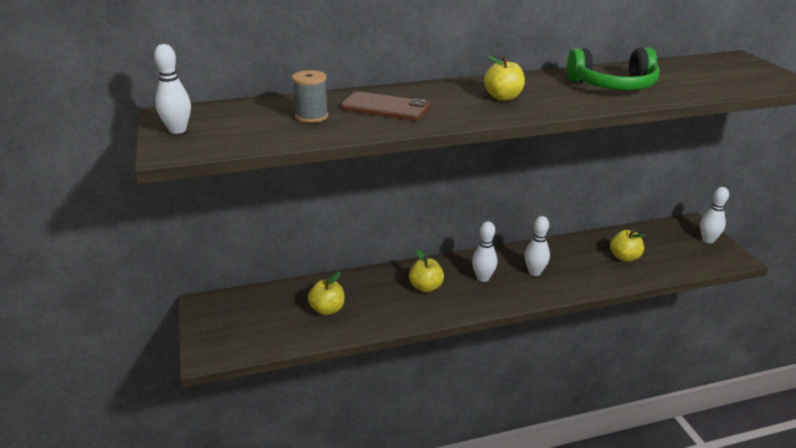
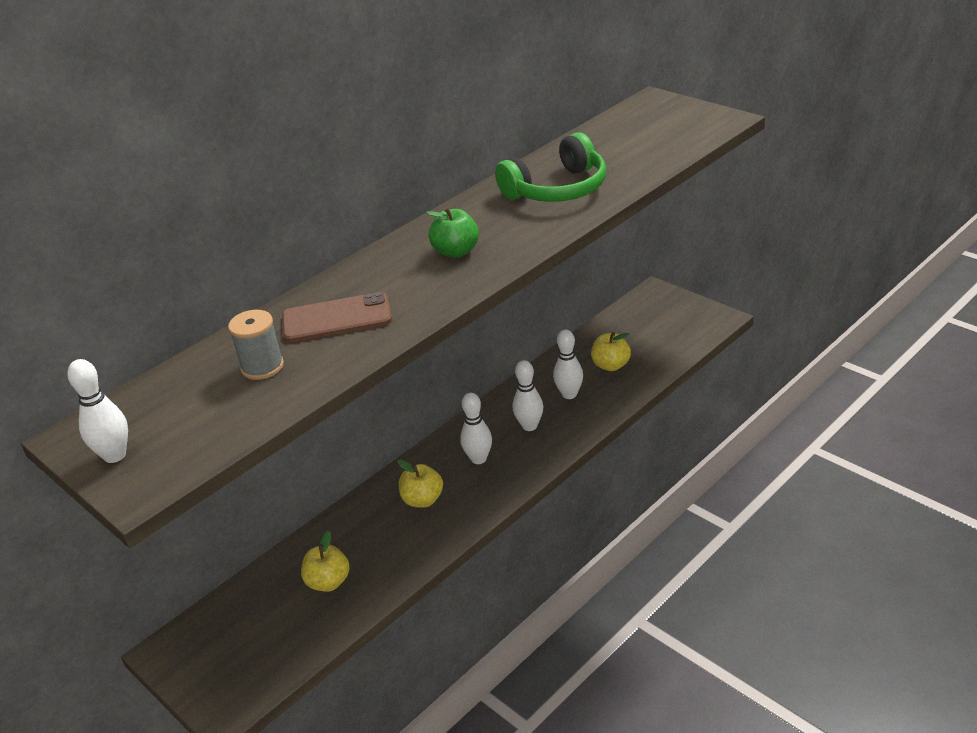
camera: 25 degrees left, 5 degrees up
(503, 97) = (456, 251): yellow apple -> green apple
(708, 240) = (680, 307): white bowling pin -> white bowling pin (569, 394)

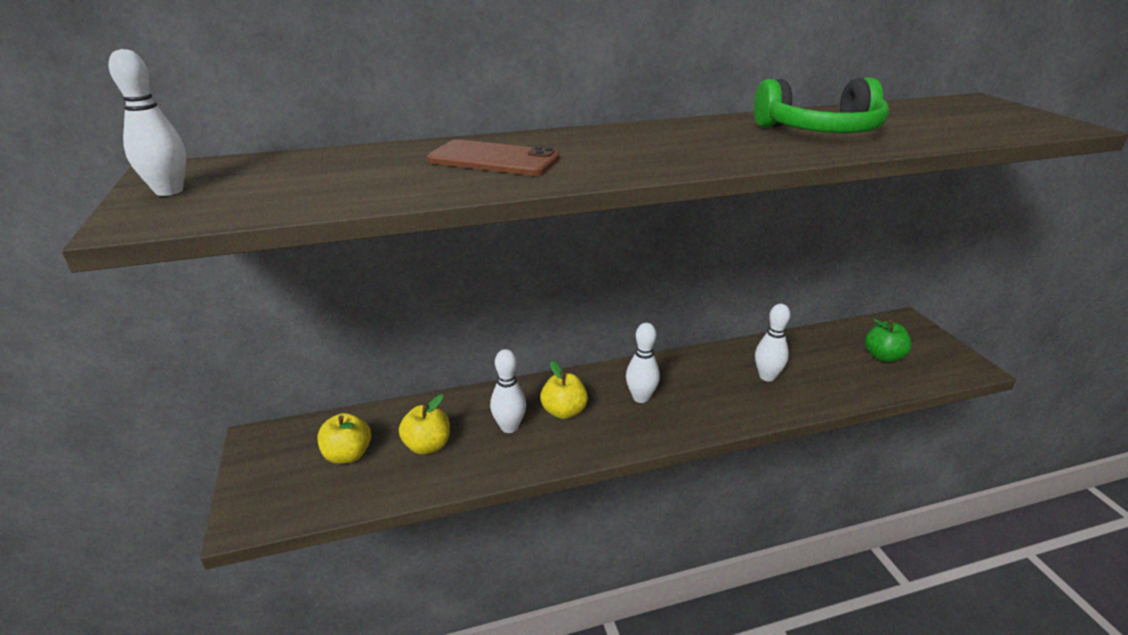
camera: 25 degrees right, 5 degrees down
(262, 367) = (381, 171): grey spool -> none
(456, 251) = (666, 146): green apple -> green apple (883, 356)
(529, 426) = (709, 389): white bowling pin -> white bowling pin (509, 427)
(611, 365) = (826, 367): yellow apple -> yellow apple (348, 455)

